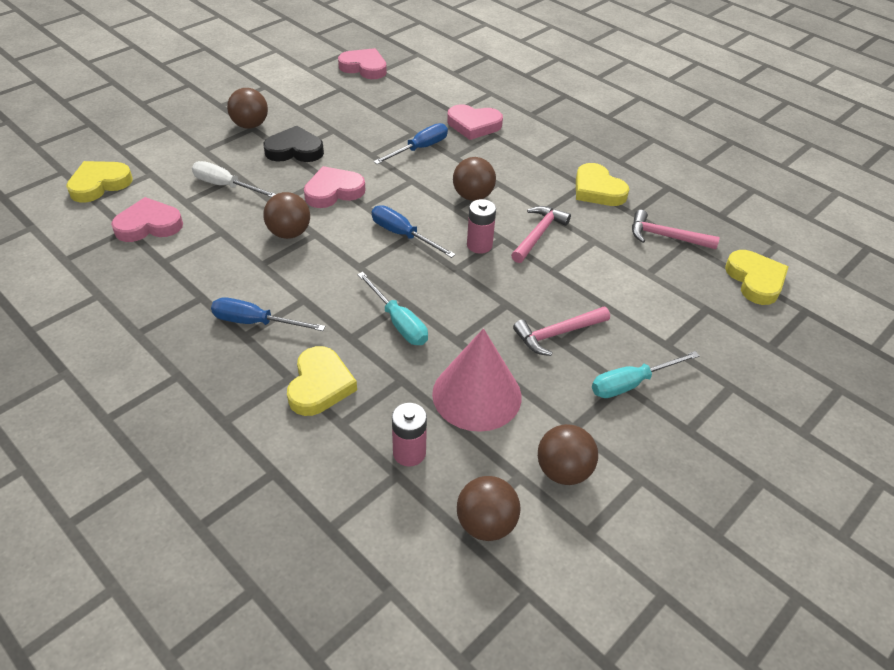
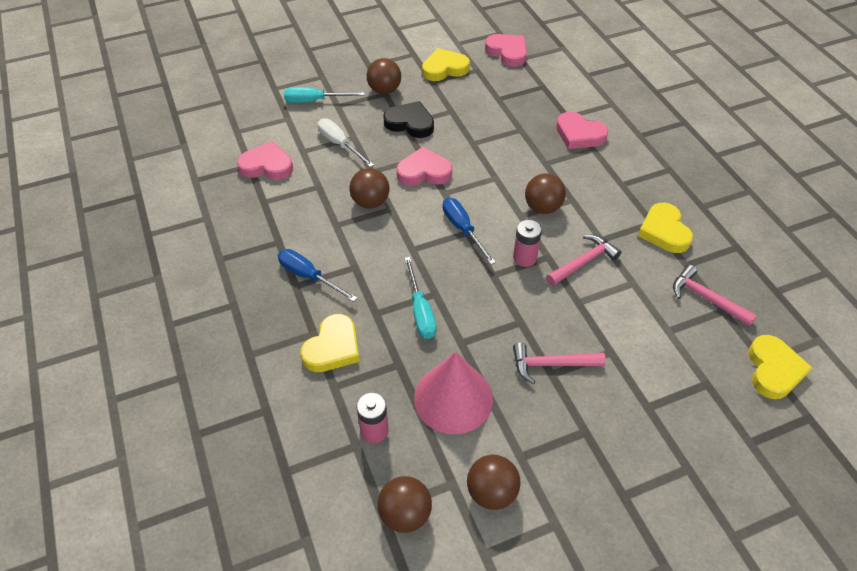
camera: 25 degrees right, 5 degrees up
(99, 184) = (246, 119): yellow heart -> yellow heart (444, 68)
(419, 149) = (518, 147): blue screwdriver -> none
(631, 383) = (594, 433): turquoise screwdriver -> turquoise screwdriver (315, 101)

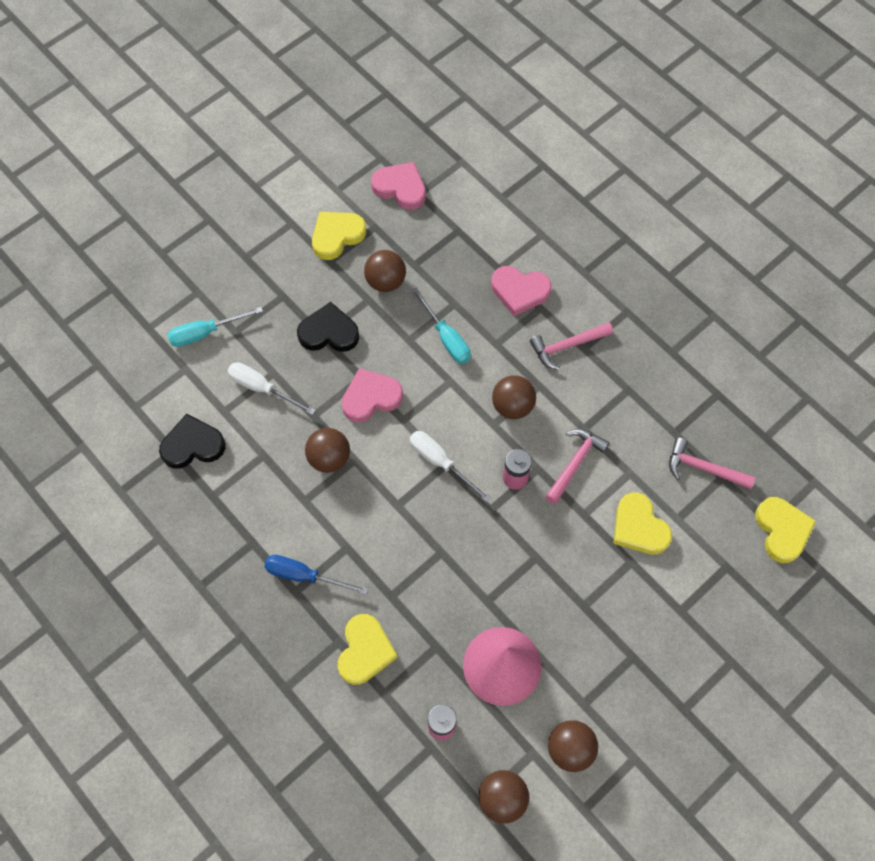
camera: 20 degrees left, 15 degrees up
(267, 165) = (193, 445): pink heart -> black heart
(384, 90) = (280, 291): brown ball -> brown ball (385, 281)
(420, 311) = (434, 578): turquoise screwdriver -> turquoise screwdriver (446, 337)
(463, 229) = (440, 462): blue screwdriver -> white screwdriver
(551, 364) = (580, 596): pink hammer -> pink hammer (567, 346)
(664, 231) = (642, 397): yellow heart -> yellow heart (639, 527)

